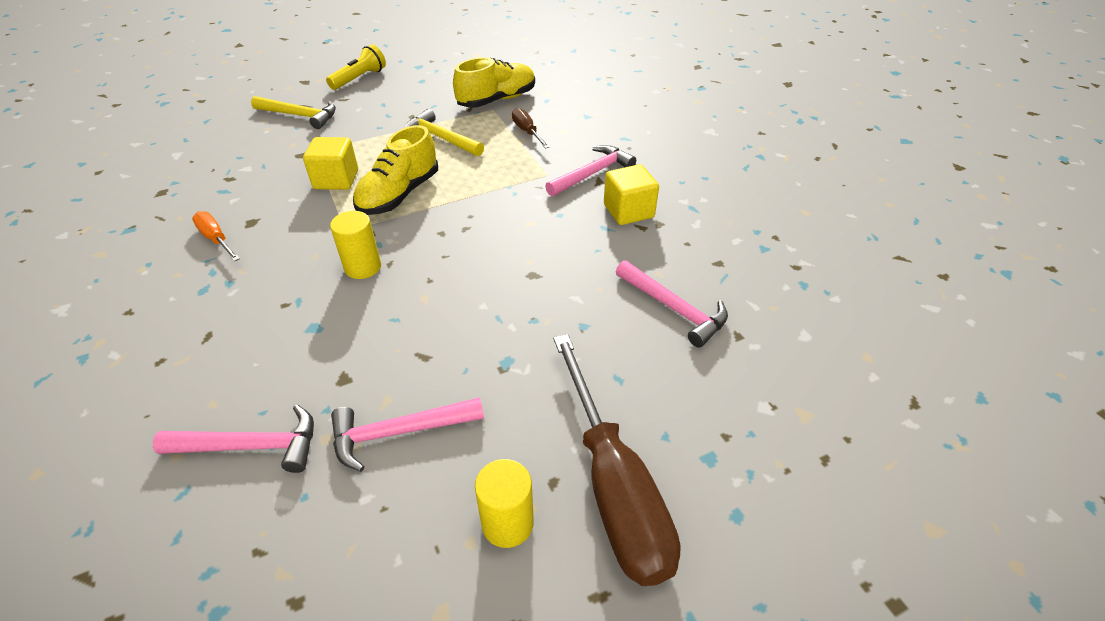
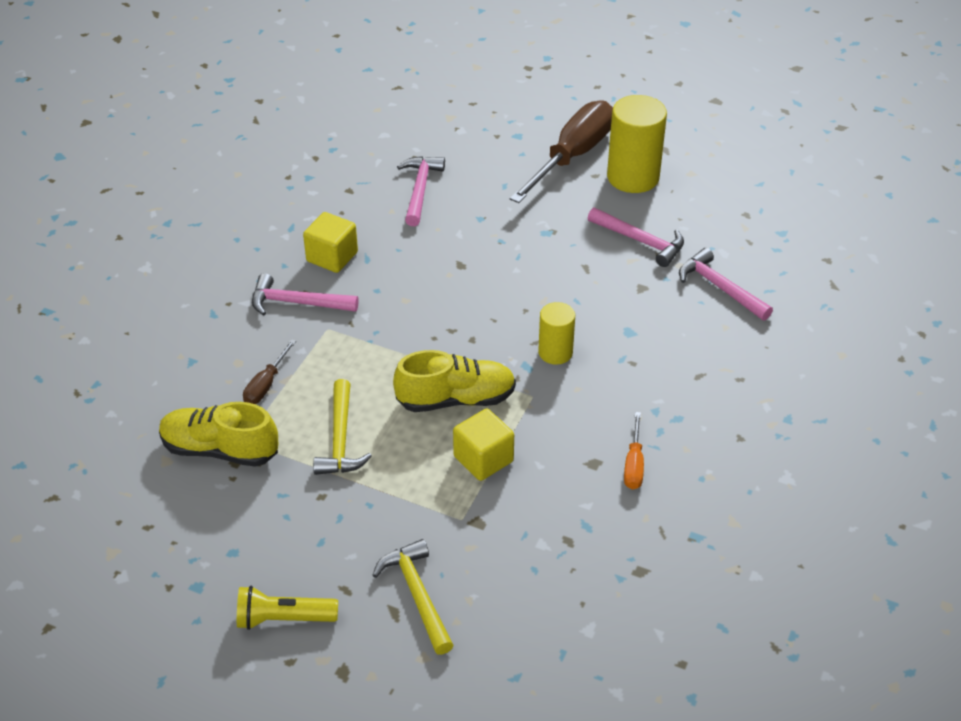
camera: 130 degrees left, 0 degrees up
(507, 523) = (633, 177): yellow cylinder -> yellow cylinder, size x1.72

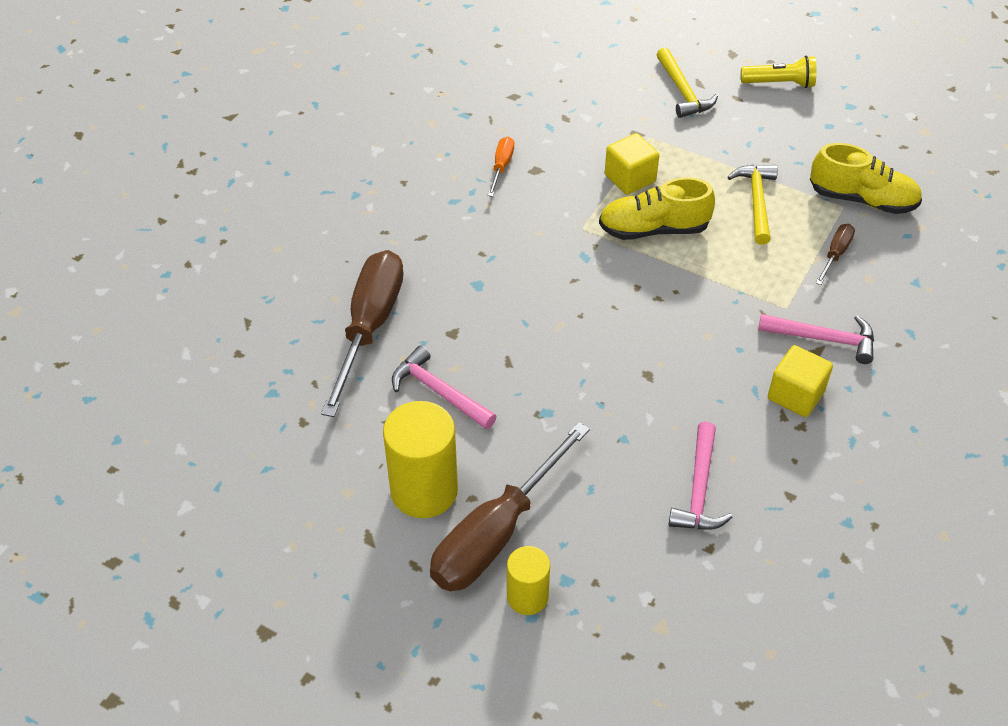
camera: 175 degrees left, 5 degrees up
(555, 352) = (555, 267): yellow cylinder -> yellow cylinder (527, 597)
(720, 288) = (369, 327): pink hammer -> brown screwdriver

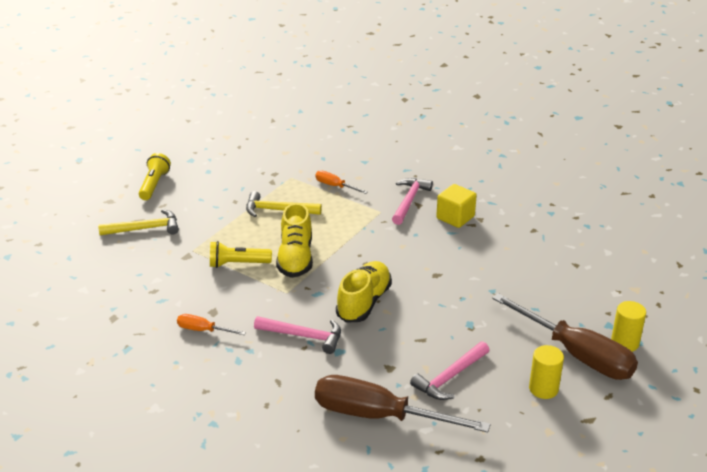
camera: 85 degrees left, 15 degrees down
(424, 490) = (543, 389): yellow cylinder -> yellow cylinder, size x0.58
(630, 178) = (237, 264): yellow cube -> yellow flashlight
(699, 489) = (532, 263): pink hammer -> pink hammer (304, 336)
(835, 254) = (335, 186): brown screwdriver -> orange screwdriver
(862, 199) = (286, 169): yellow shoe -> yellow shoe (364, 302)

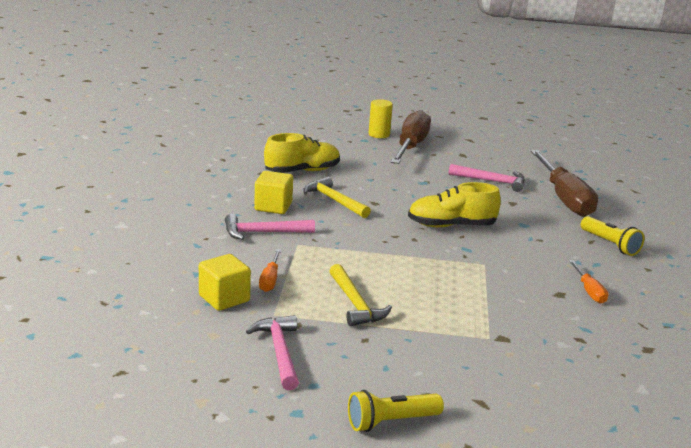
camera: 120 degrees left, 10 degrees down
(145, 228) = (491, 389): yellow hammer -> yellow hammer (334, 200)
(237, 264) = (477, 301): yellow flashlight -> yellow flashlight (610, 244)
(295, 258) = (428, 271): yellow shoe -> yellow shoe (302, 171)
(304, 336) = (527, 242): pink hammer -> pink hammer (279, 352)
(323, 164) = (224, 298): none -> yellow cube
(543, 389) = (460, 153): yellow cylinder -> none

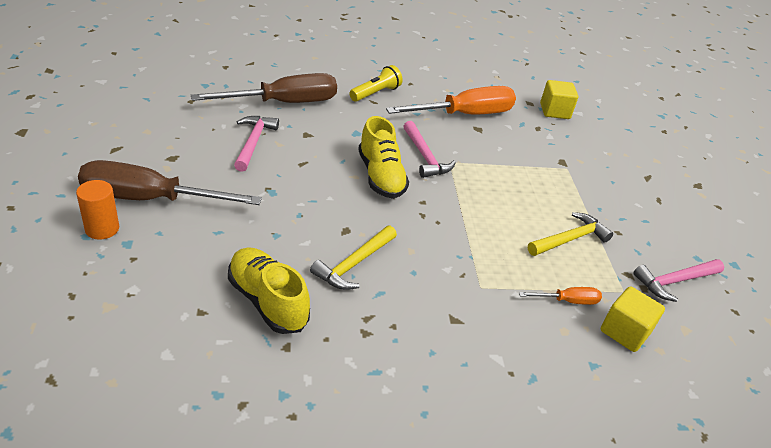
camera: 105 degrees left, 15 degrees up
(263, 233) = (470, 320): pink hammer -> pink hammer (425, 157)
(273, 206) = (395, 319): yellow cube -> yellow cube (554, 111)
(379, 134) = (102, 229): yellow cylinder -> orange cylinder
(391, 422) = (703, 218): yellow flashlight -> none
(589, 291) = (465, 114): orange screwdriver -> orange screwdriver, size x2.22

